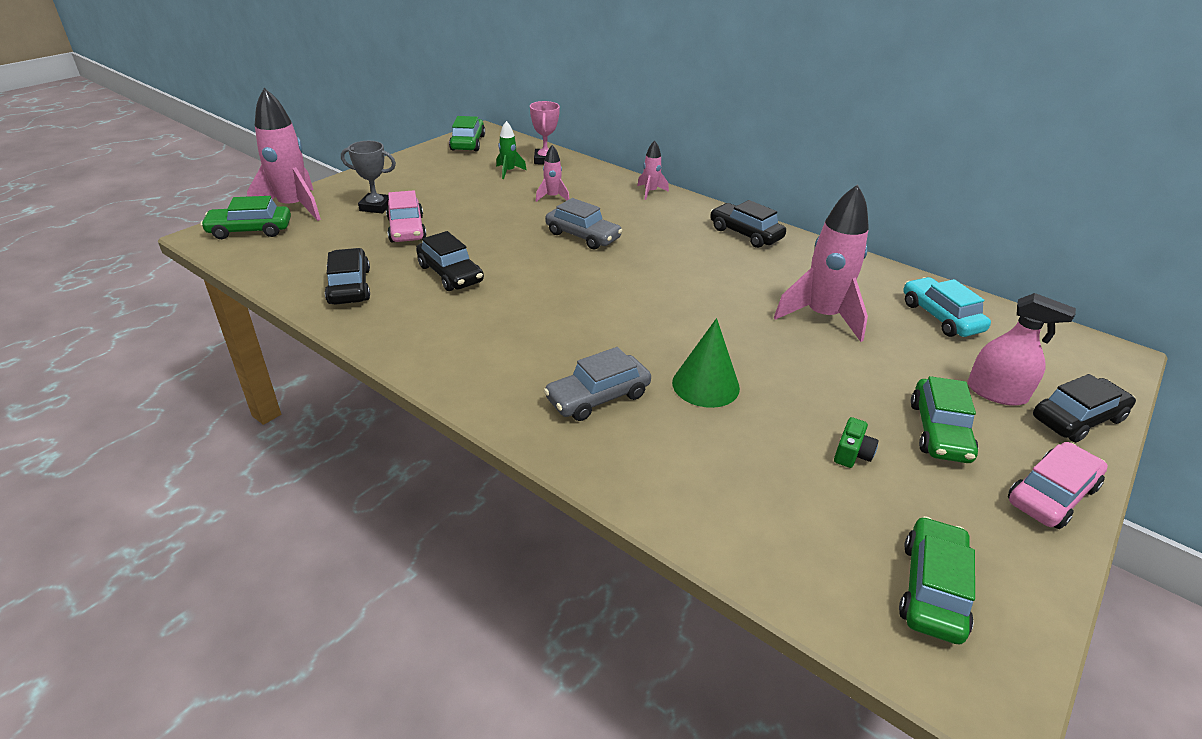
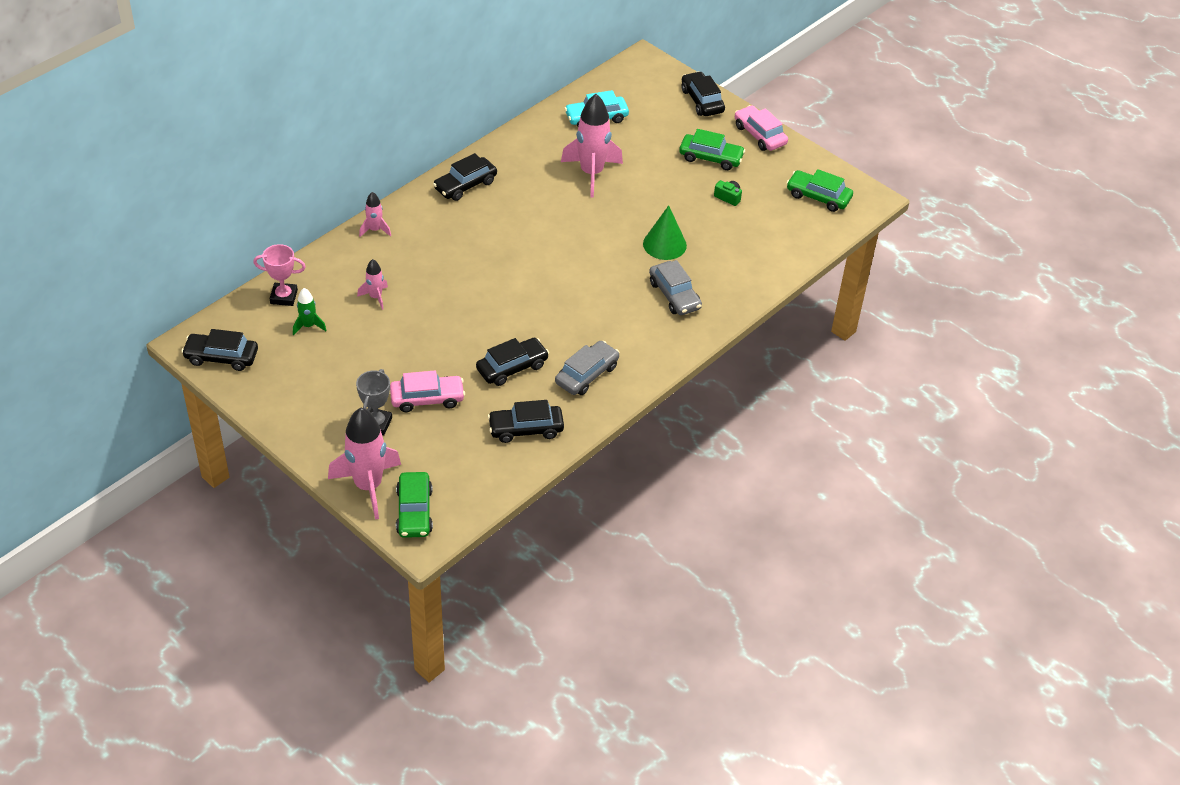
camera: 85 degrees left, 10 degrees up
(468, 143) = (221, 357): green car -> black car
(582, 236) = (456, 283): grey car -> grey car (587, 374)
(996, 392) = (677, 123): pink spray bottle -> none

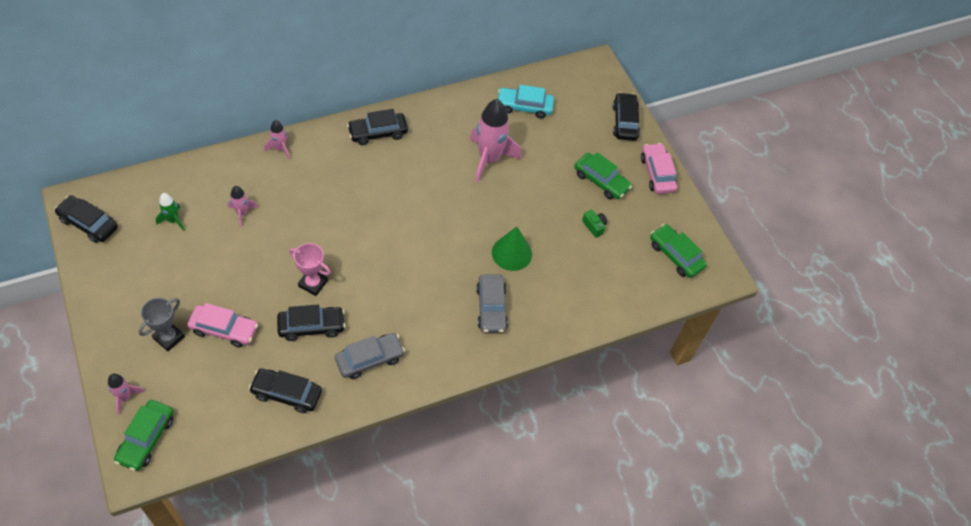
camera: 20 degrees right, 10 degrees up
(284, 297) = (171, 185): pink trophy -> pink trophy (313, 283)
(368, 486) = (125, 397): pink rocket -> pink rocket, size x0.49

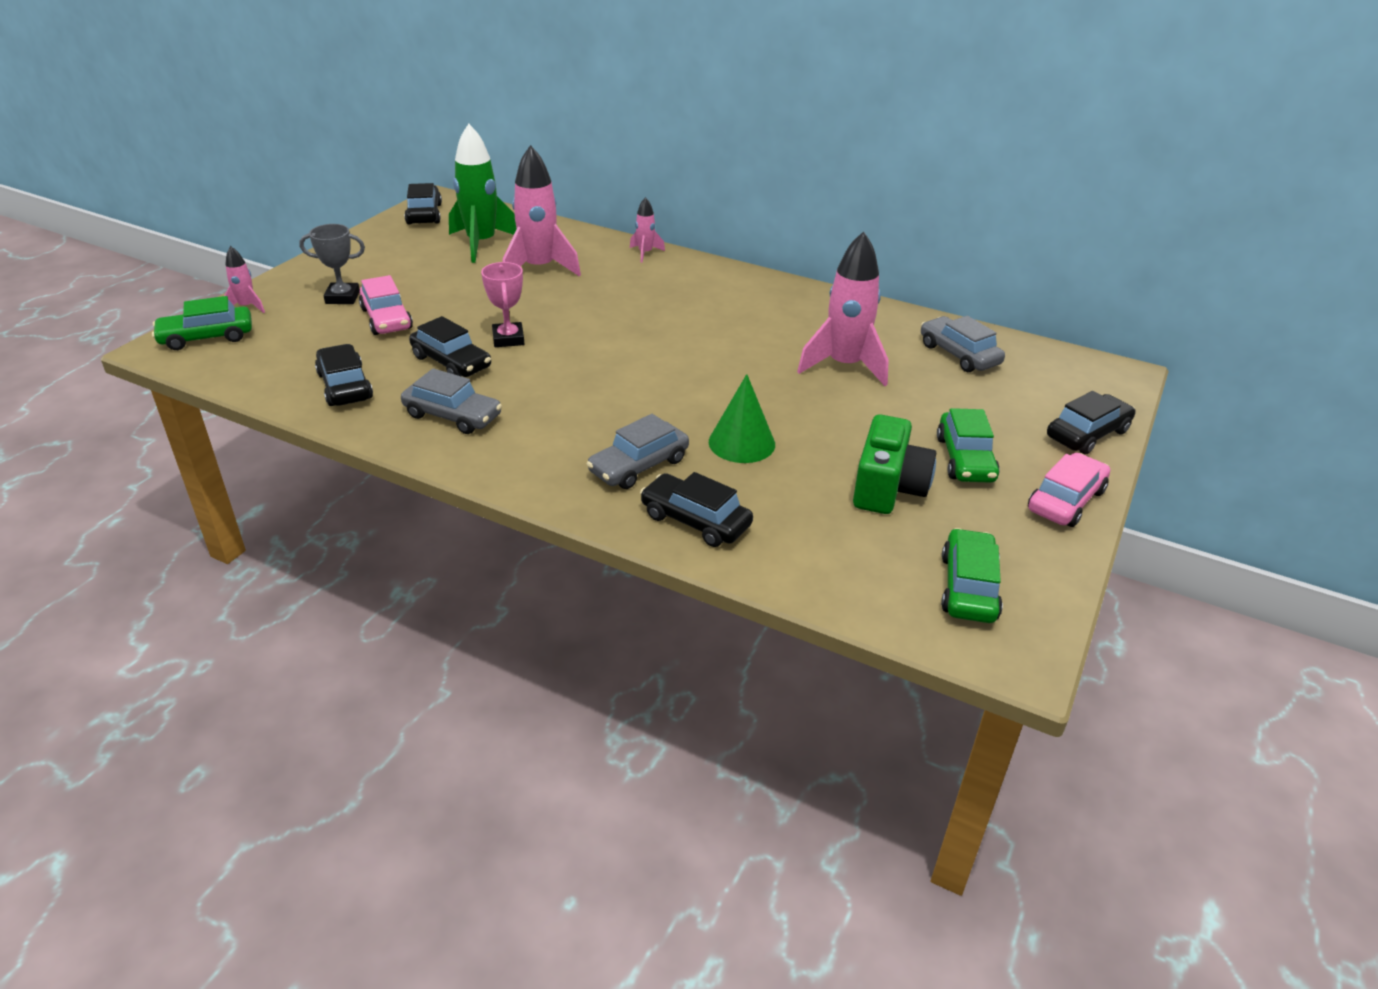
camera: 55 degrees right, 20 degrees down
(173, 220) = (481, 244): green rocket -> green rocket, size x2.05
(242, 213) = (539, 269): pink rocket -> pink rocket, size x2.05
(378, 133) = (755, 289): black car -> black car (695, 520)
(524, 107) = (959, 354): turquoise car -> grey car
(594, 226) = (888, 487): green camera -> green camera, size x2.15

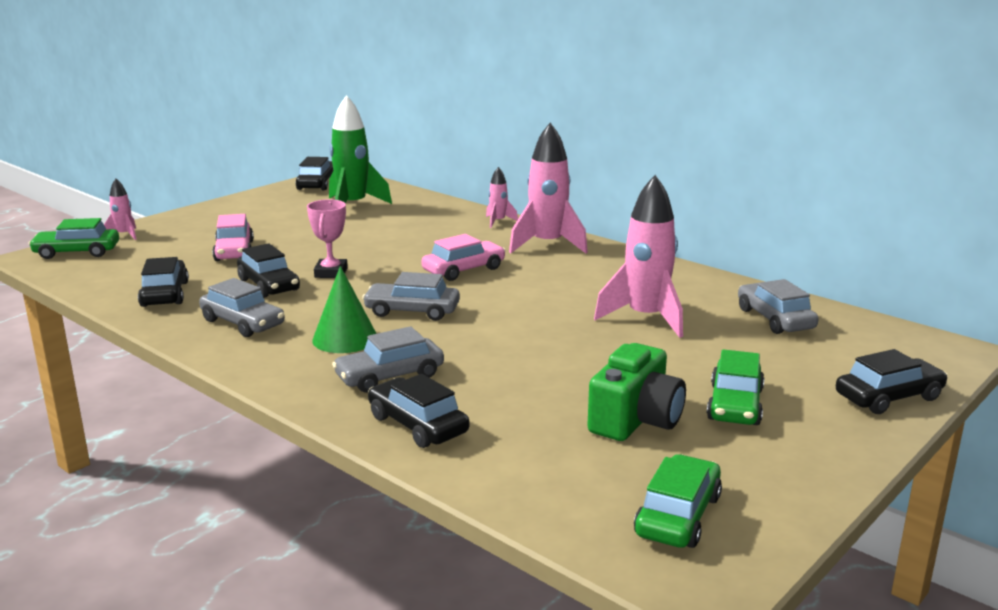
camera: 15 degrees right, 15 degrees down
(342, 297) = (207, 234): grey trophy -> none
(539, 269) = (392, 226): pink rocket -> pink rocket (547, 245)
(618, 381) = (412, 311): none -> grey car
(741, 443) = (503, 368): green cone -> green cone (345, 338)
(1066, 500) = (833, 452): pink car -> pink car (464, 270)

